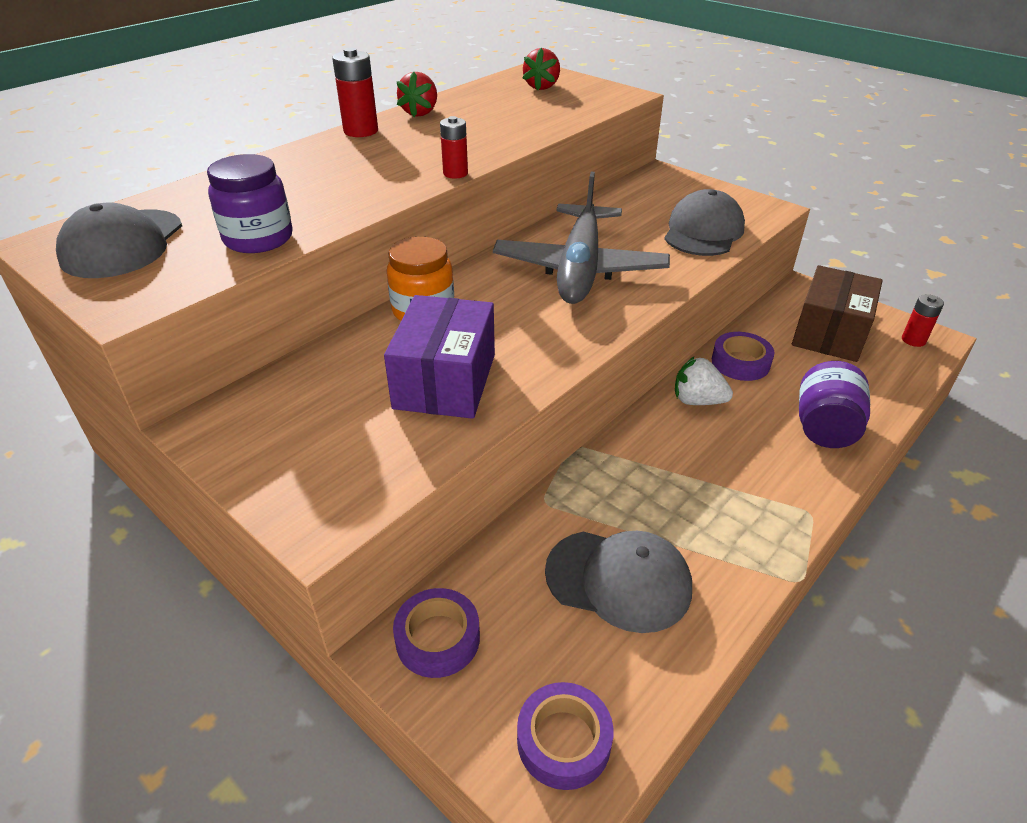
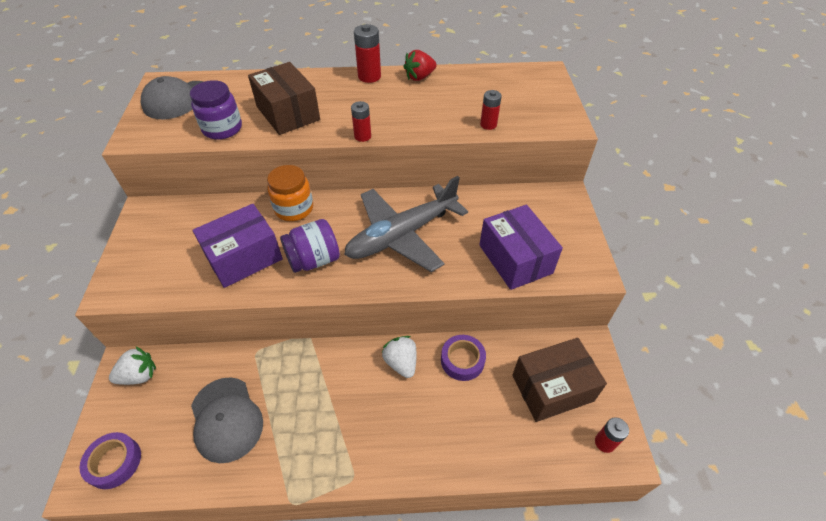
camera: 45 degrees right, 10 degrees up
(323, 192) = (288, 113): none -> brown box
(438, 638) = (139, 375): purple tape -> white strawberry
(542, 87) = (524, 90): red strawberry -> none
(560, 119) = (488, 125): none -> red battery
(703, 231) = (515, 259): grey cap -> purple box
(824, 428) = (442, 442): purple jar -> purple jar (314, 260)

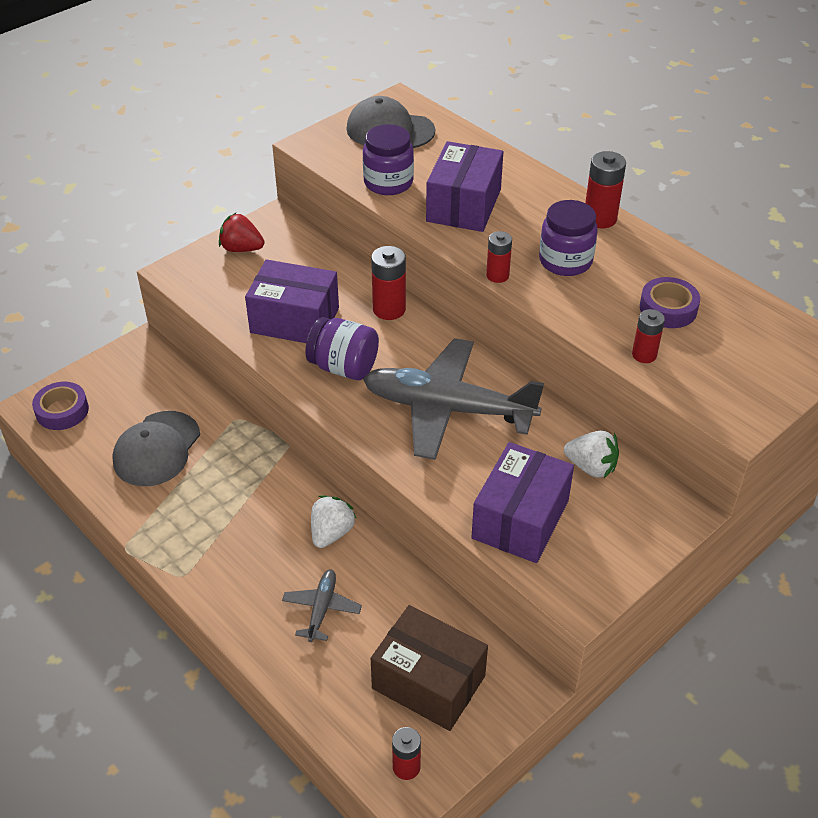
camera: 50 degrees right, 5 degrees down
(139, 375) = (142, 363): white strawberry -> white strawberry (591, 467)
(288, 113) = (463, 205): brown box -> purple box
(294, 208) = (389, 309): orange jar -> red battery
(385, 106) = (565, 261): none -> purple jar
(419, 77) = (654, 254): red strawberry -> red strawberry (241, 249)
(454, 408) = (322, 609): none -> grey plane
(462, 360) = (384, 581): purple tape -> purple tape (668, 309)

